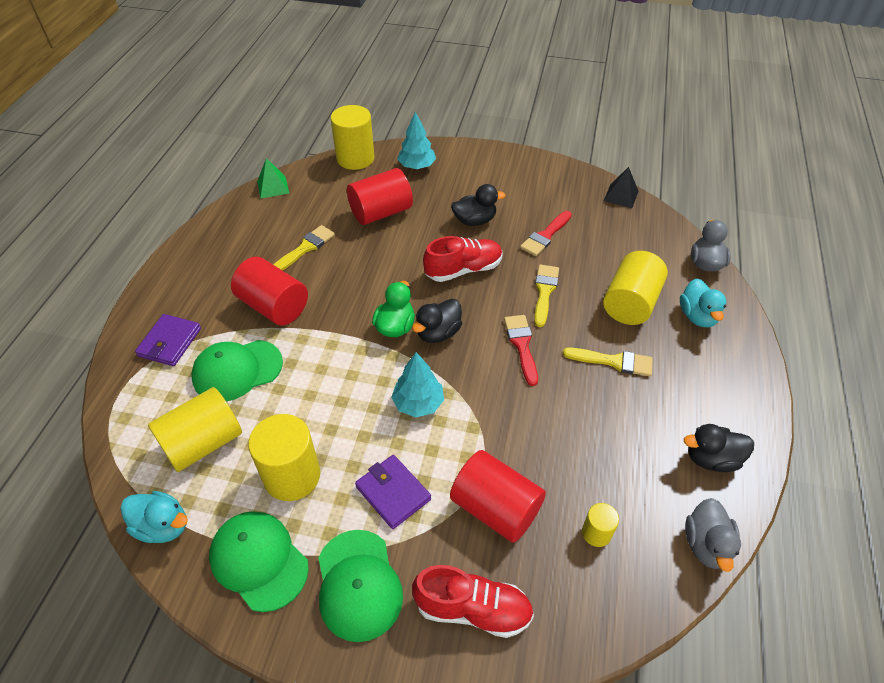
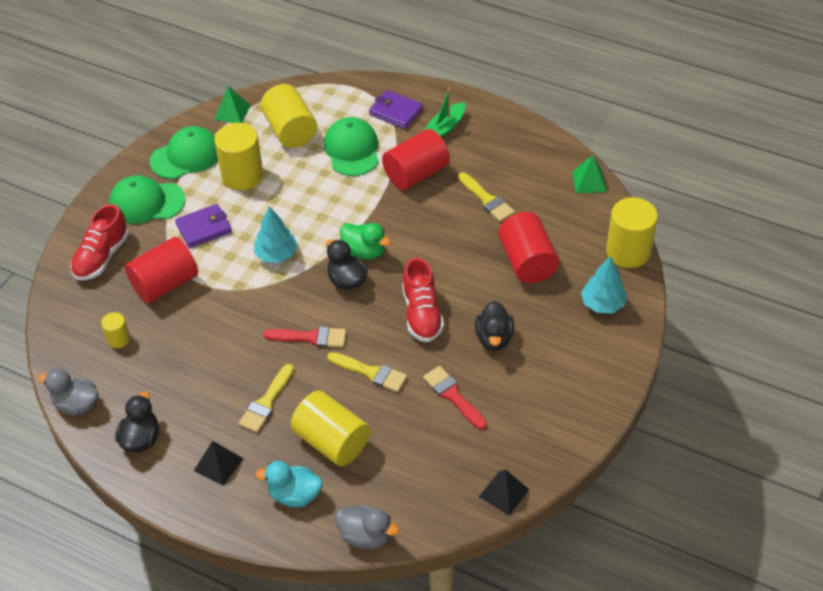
camera: 105 degrees right, 0 degrees up
(163, 526) = (232, 112): turquoise duck -> green pyramid
(199, 295) = (444, 128): none -> green boat
(700, 381) = (218, 464): none -> black pyramid

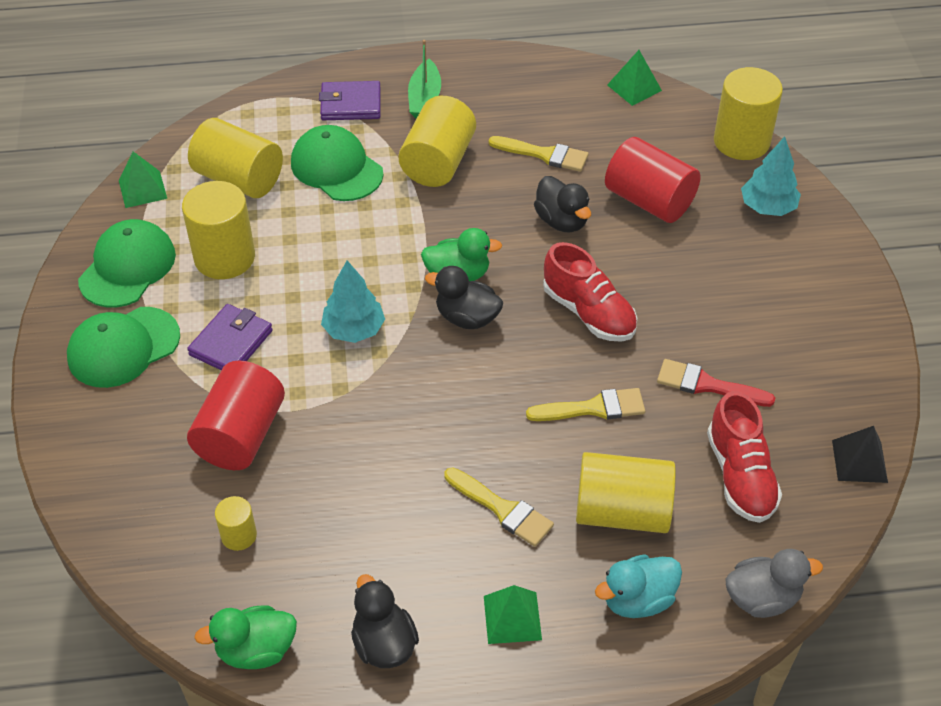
camera: 35 degrees left, 0 degrees up
(76, 405) = (256, 650): grey duck -> green duck
(102, 257) = (121, 444): red shoe -> red shoe (740, 475)
(218, 464) = (512, 617): black pyramid -> green pyramid
(266, 402) = (502, 509): yellow brush -> yellow brush turned 45 degrees counterclockwise
(311, 337) = (485, 405): red brush -> none
(416, 174) = (438, 162): red cylinder -> yellow cylinder
(494, 338) = (691, 299): black duck -> black duck (562, 221)

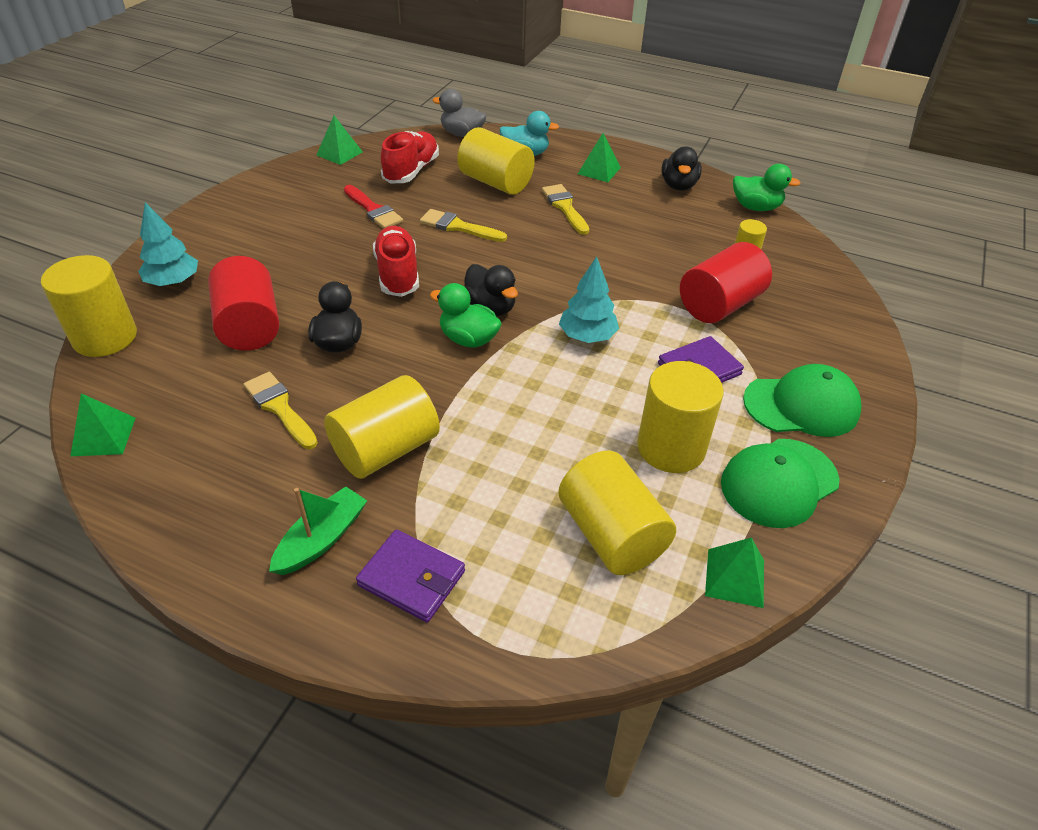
camera: 150 degrees left, 5 degrees down
(336, 168) = (494, 494): green cap -> none
(859, 461) = (339, 153): black pyramid -> green pyramid

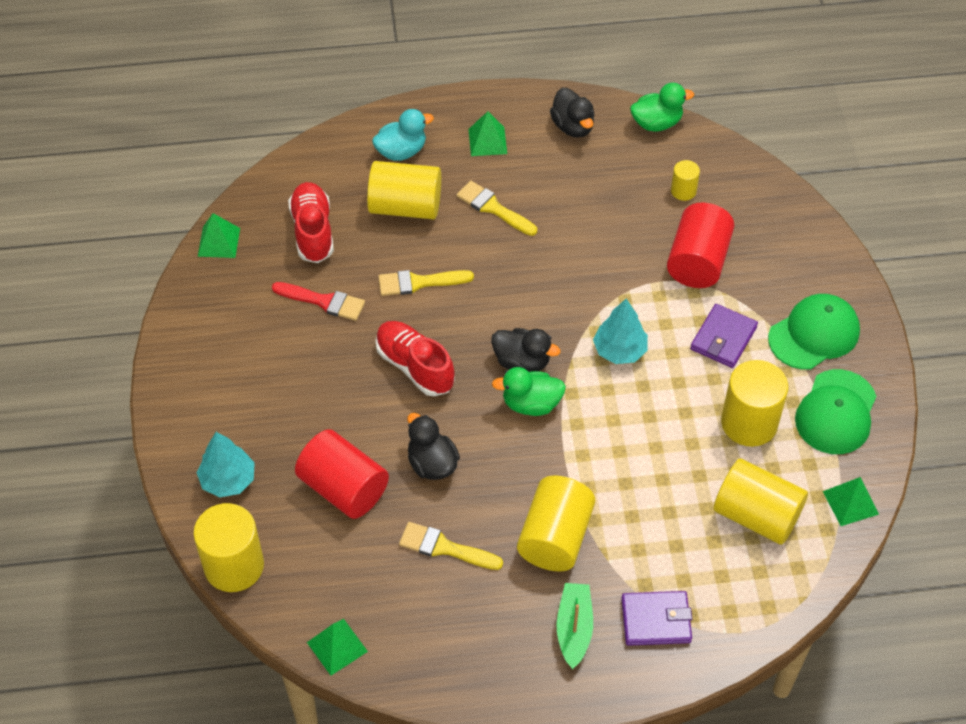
camera: 30 degrees left, 10 degrees up
(462, 134) = (316, 152): grey duck -> none

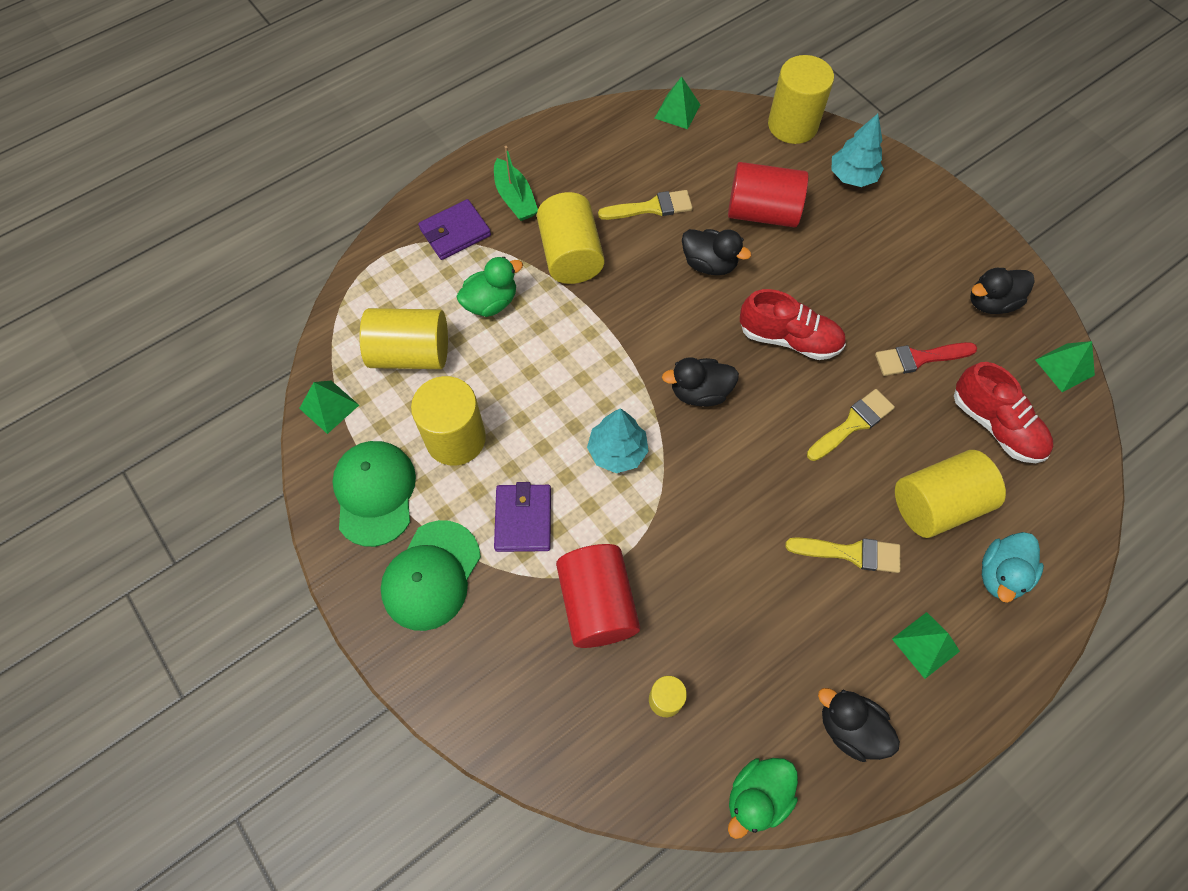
camera: 150 degrees right, 10 degrees up
(222, 313) = (991, 302): none -> black duck
(531, 404) = (664, 356): green duck -> green duck (491, 302)

